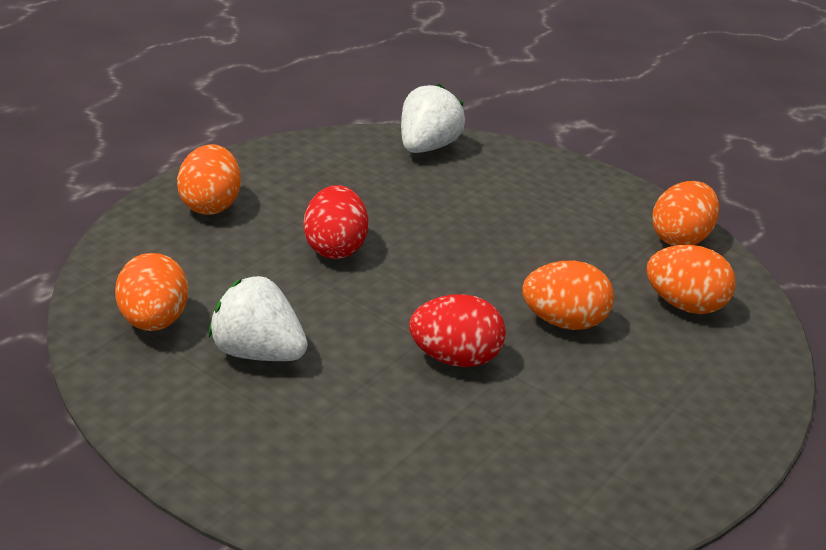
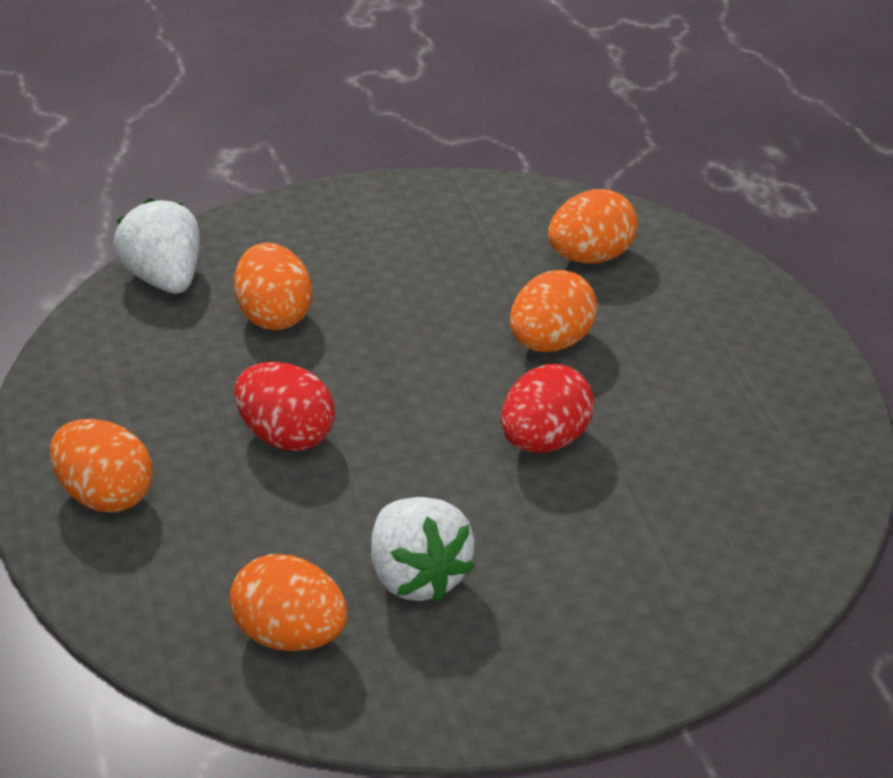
camera: 50 degrees left, 5 degrees up
(257, 353) = (417, 577): white strawberry -> white strawberry turned 90 degrees counterclockwise
(680, 239) = (491, 203): orange egg -> orange egg (274, 316)

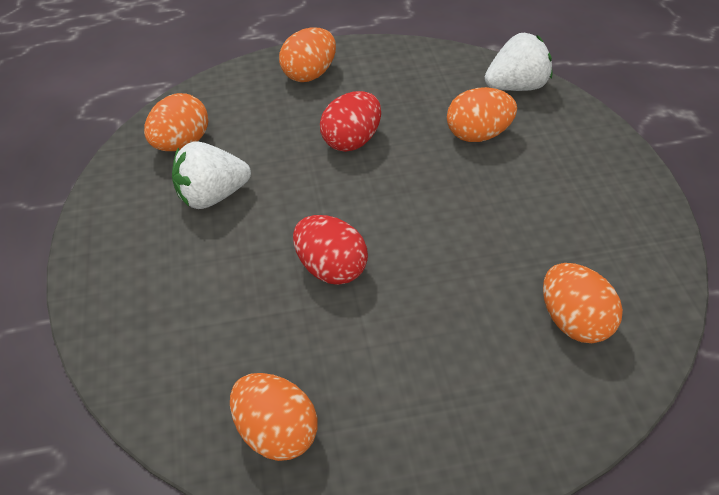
camera: 95 degrees right, 10 degrees up
(550, 343) = (448, 282): orange egg -> orange egg (276, 432)

